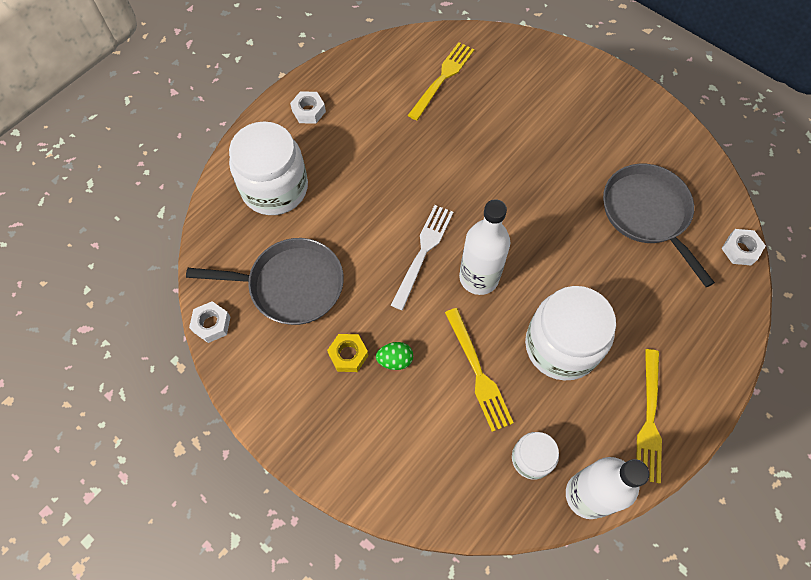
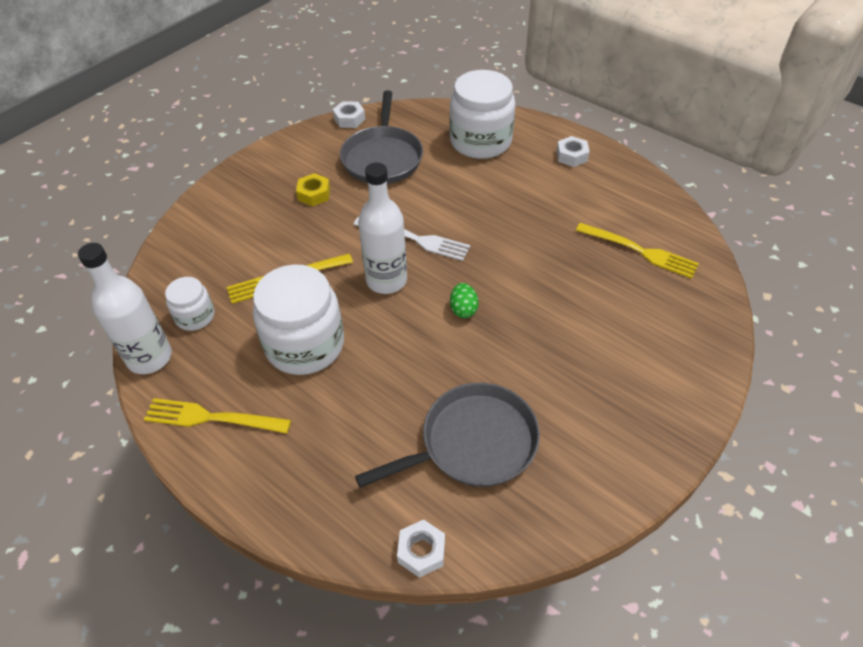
camera: 90 degrees right, 15 degrees down
(395, 360) = (305, 223): green egg -> green egg (463, 309)

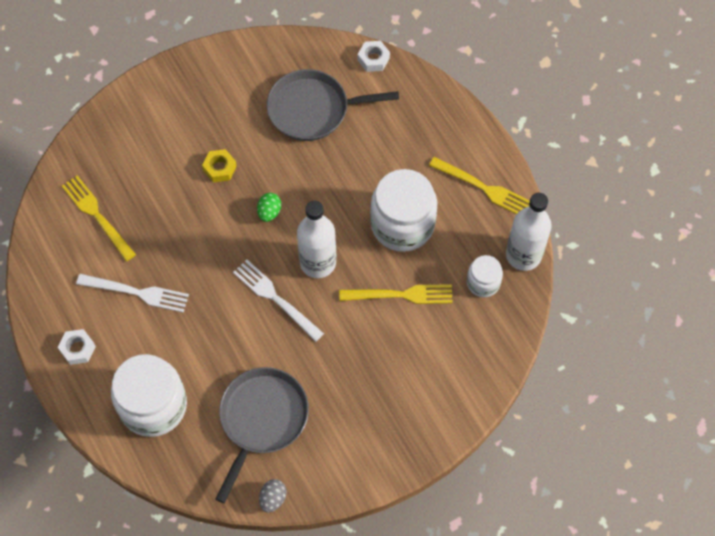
camera: 160 degrees left, 15 degrees up
(314, 194) = (347, 391): yellow nut -> yellow nut (220, 168)
(349, 119) = (273, 498): white nut -> grey egg
(551, 205) = (137, 292): none -> white fork

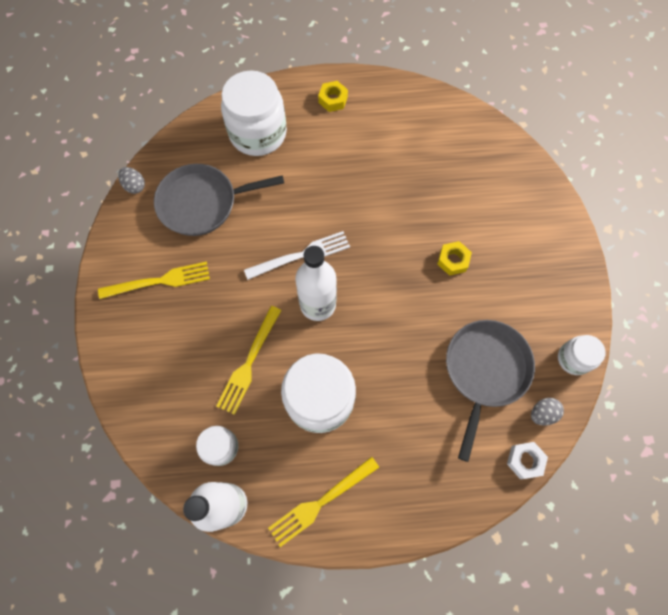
camera: 115 degrees right, 5 degrees up
(78, 349) = (333, 99): white nut -> yellow nut
(97, 215) = (447, 149): yellow fork -> yellow fork (160, 281)
(137, 292) = (360, 155): white fork -> none
(262, 419) = (202, 203): grey pan -> grey pan turned 120 degrees clockwise
(269, 49) = (574, 358): none -> white jar
(269, 212) = (388, 284): green egg -> none
(328, 58) = (542, 413): none -> grey egg

